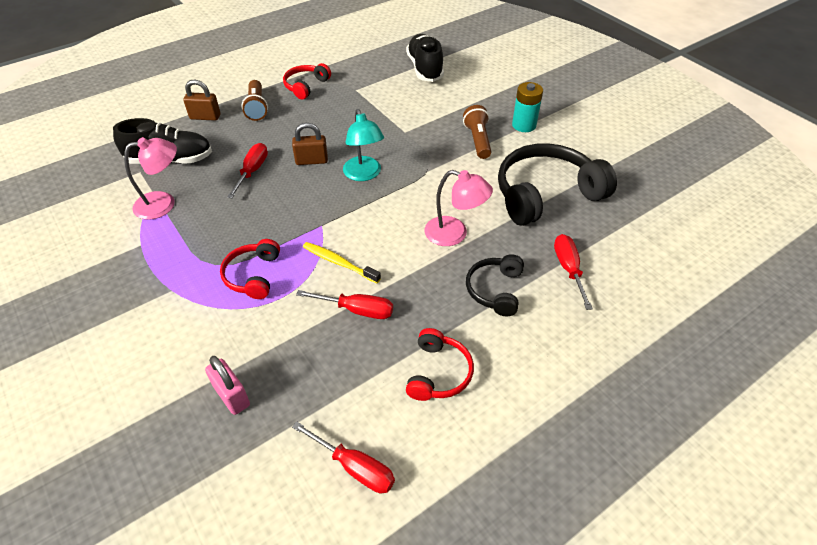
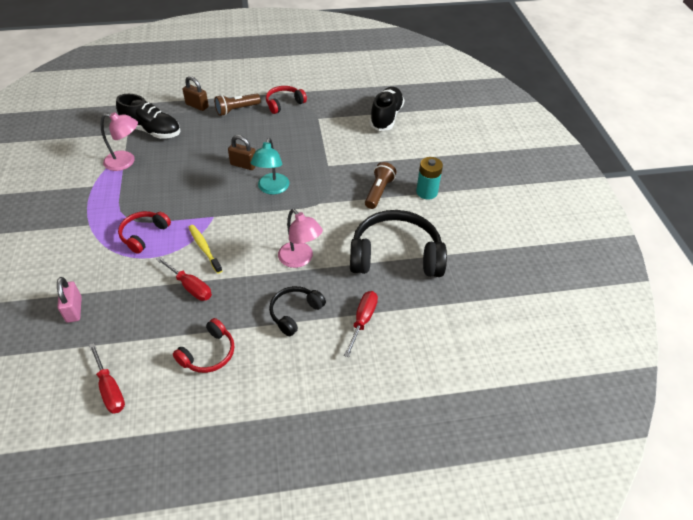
camera: 25 degrees right, 0 degrees up
(252, 171) = (198, 159): red screwdriver -> none
(257, 108) = (237, 110): brown flashlight -> brown flashlight turned 45 degrees clockwise

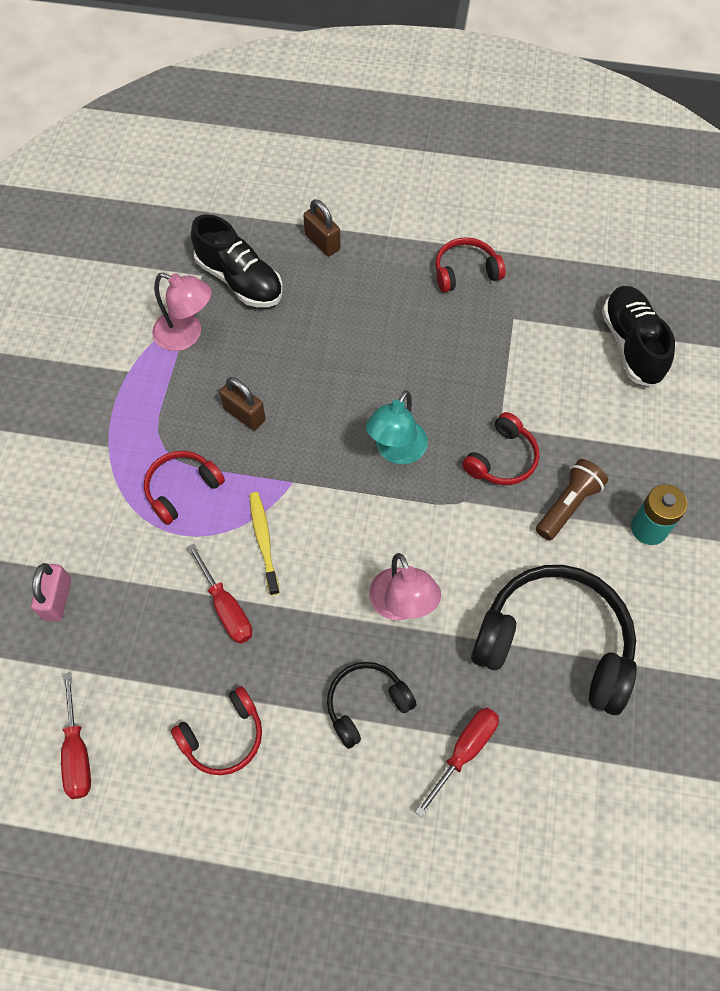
camera: 20 degrees right, 15 degrees up
(237, 110) = (384, 267): brown flashlight -> none
(243, 165) = (364, 389): brown padlock -> brown padlock (244, 414)
(334, 179) = (502, 459): none -> red headphones
(386, 117) = (631, 345): black shoe -> black shoe turned 45 degrees counterclockwise

